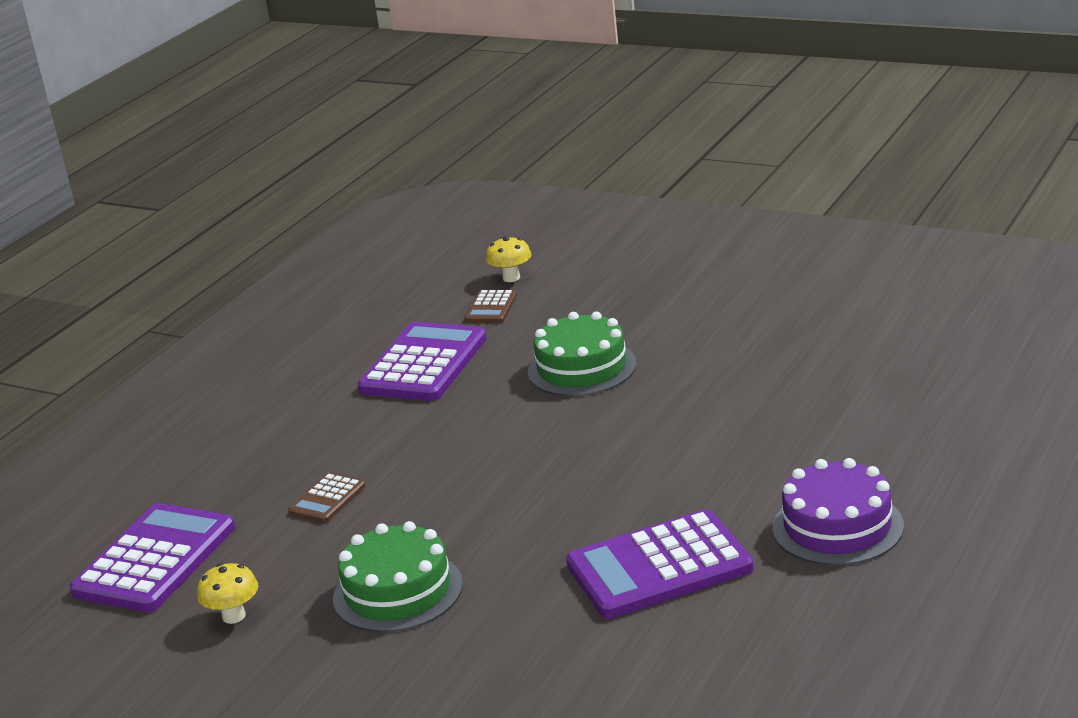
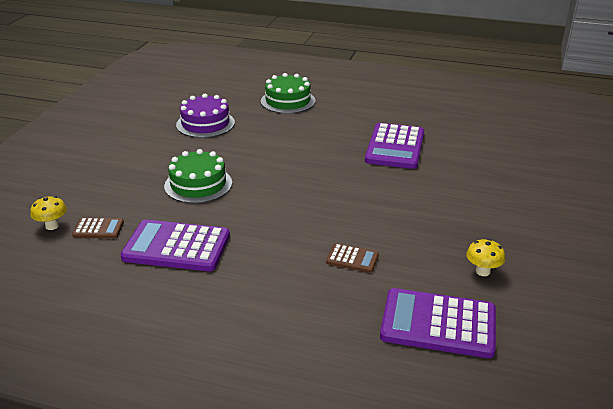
camera: 105 degrees left, 5 degrees up
(398, 591) = (438, 216): green cake -> green cake (288, 101)
(659, 567) = (395, 147): purple calculator -> purple calculator turned 45 degrees clockwise
(837, 527) = (355, 111): purple cake -> purple cake (205, 124)

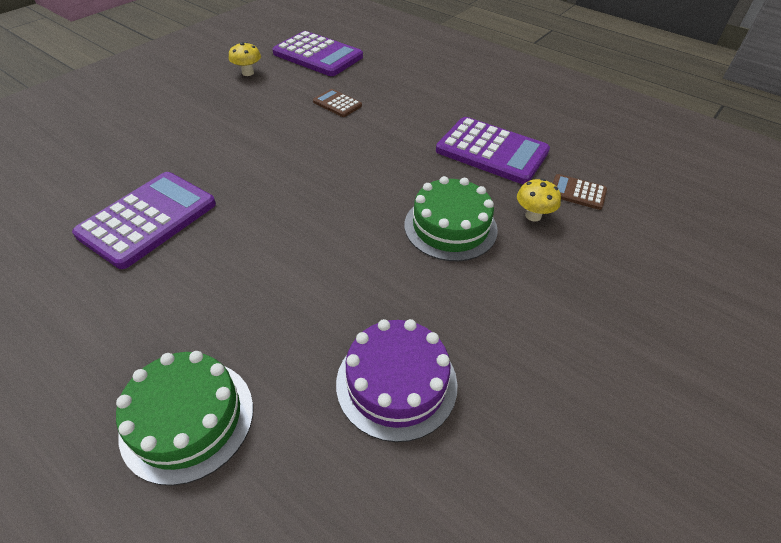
camera: 160 degrees left, 15 degrees up
(52, 226) = (634, 210): yellow mushroom -> yellow mushroom (533, 216)

